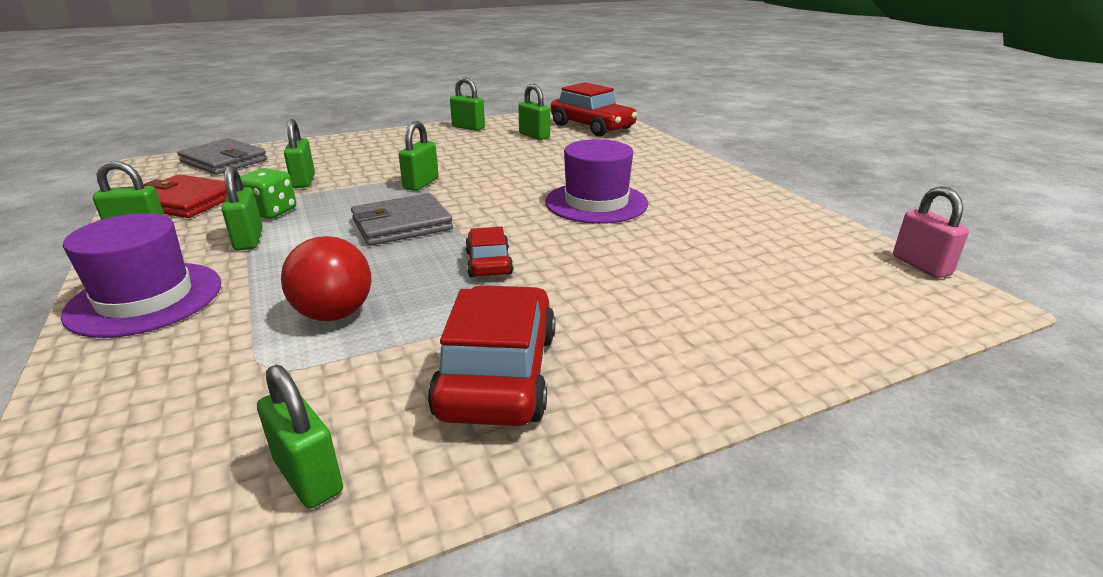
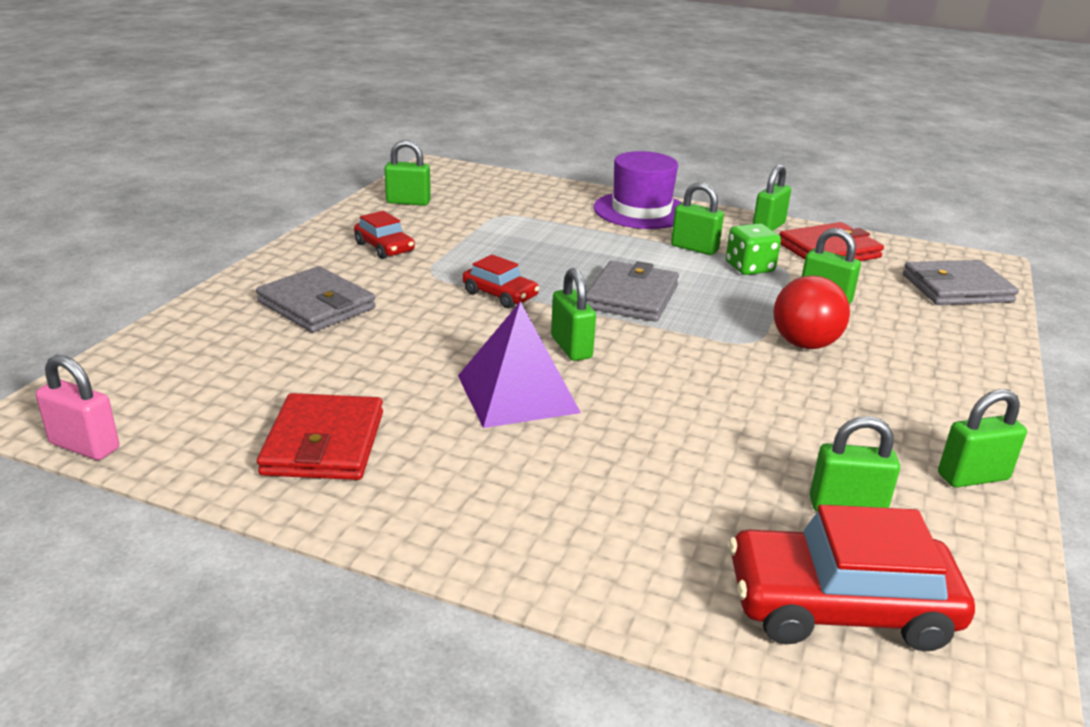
camera: 135 degrees right, 0 degrees up
(334, 314) = (527, 238): red ball -> red ball (804, 344)
(421, 184) = (730, 341): green padlock -> green padlock (571, 347)
(498, 373) = (384, 247): red car -> red car, size x0.55
(596, 202) = (517, 393): purple hat -> purple pyramid
(666, 318) = (316, 305): none -> grey wallet
(745, 217) = (324, 443): none -> red wallet

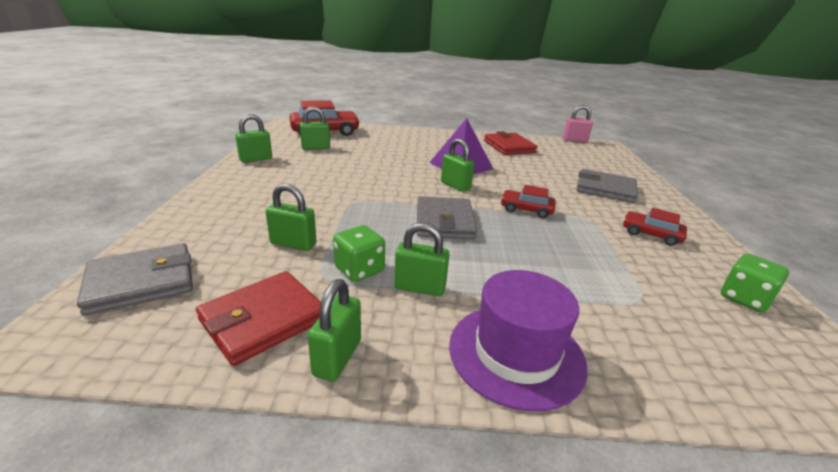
camera: 160 degrees right, 0 degrees up
(408, 202) = (744, 298): green padlock -> green dice
(804, 344) = (319, 205): red ball -> none

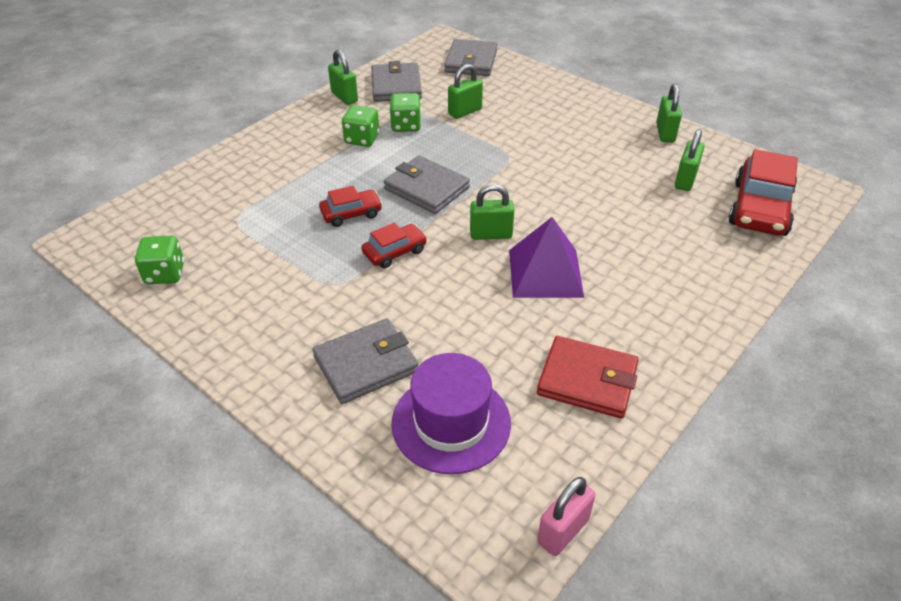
camera: 130 degrees right, 15 degrees up
(263, 319) = (396, 86): red wallet -> grey wallet
(420, 288) = (362, 139): green padlock -> green dice
(516, 353) = (277, 144): purple hat -> purple hat (451, 423)
(651, 234) = (266, 305): red car -> red car (351, 213)

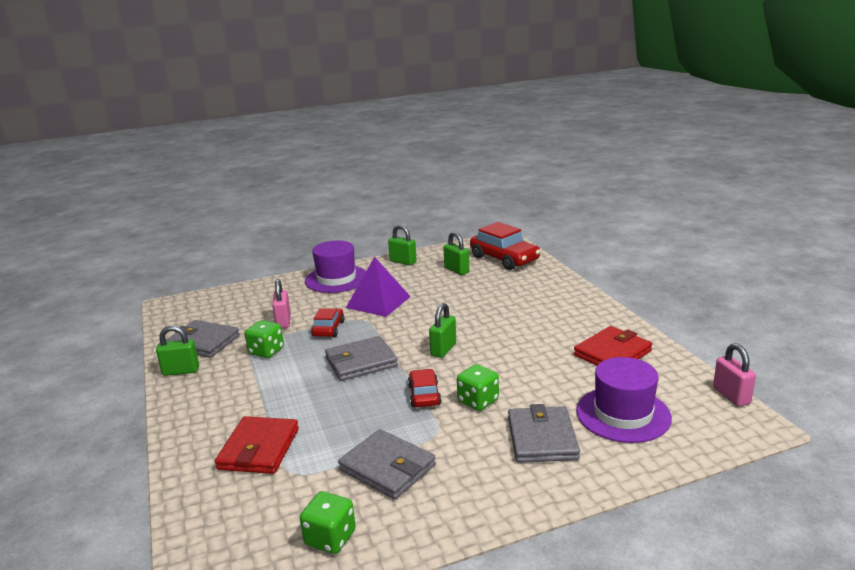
camera: 60 degrees left, 20 degrees down
(259, 187) = (259, 449): none -> red wallet
(351, 213) = (354, 405): red car -> red car (328, 329)
(362, 139) = (257, 376): green dice -> green dice (478, 401)
(465, 111) = (283, 321): green padlock -> pink padlock
(471, 61) = (219, 302): grey wallet -> grey wallet (387, 467)
(545, 273) = (502, 340): purple pyramid -> purple pyramid (378, 302)
(579, 106) = (336, 279): none -> purple hat

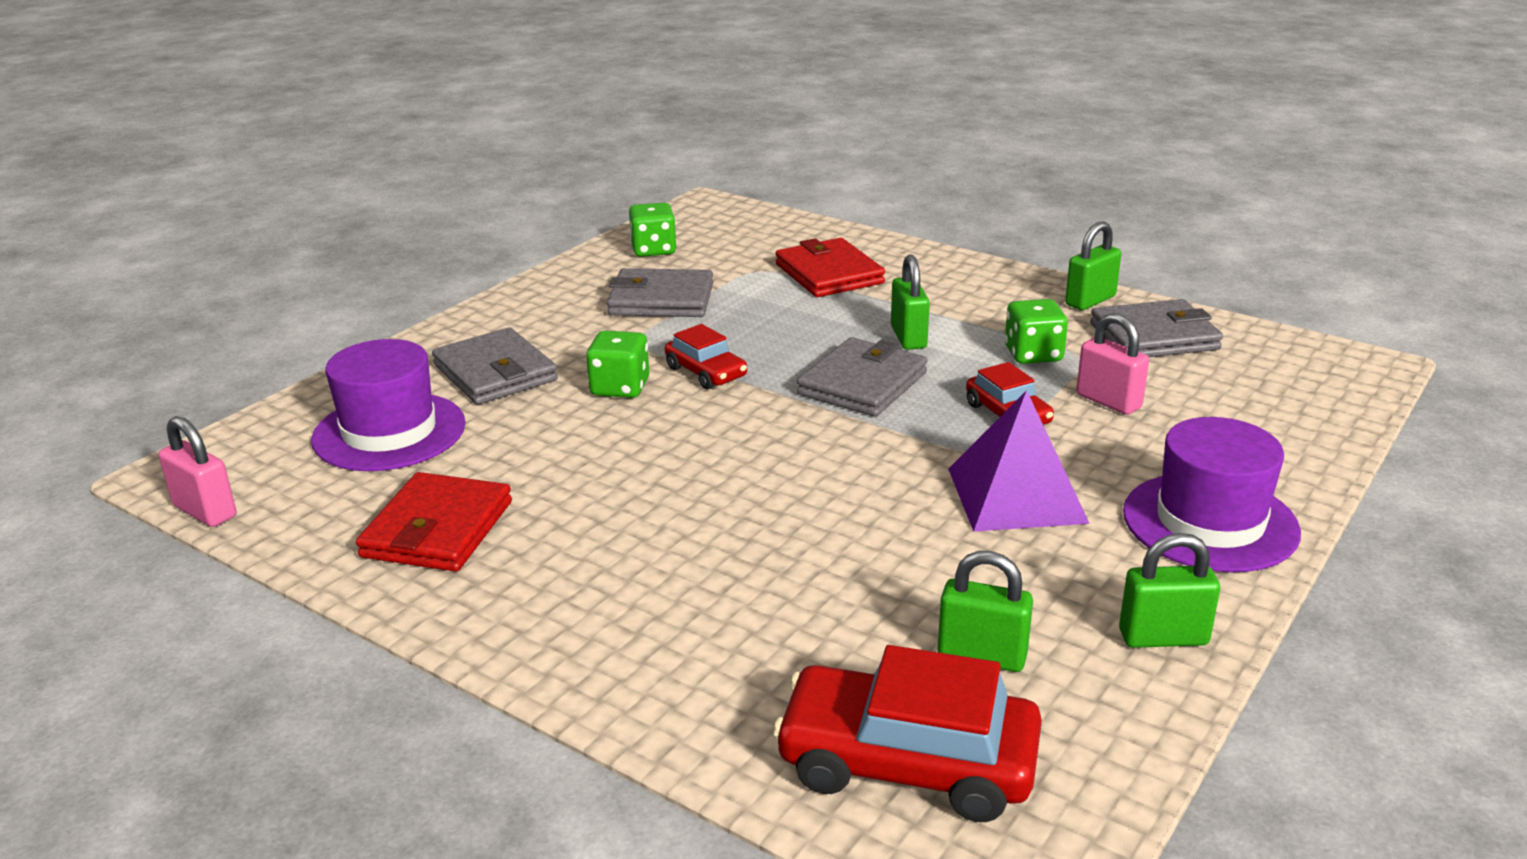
camera: 145 degrees right, 5 degrees up
(443, 349) = (757, 442): green padlock -> green padlock (908, 337)

